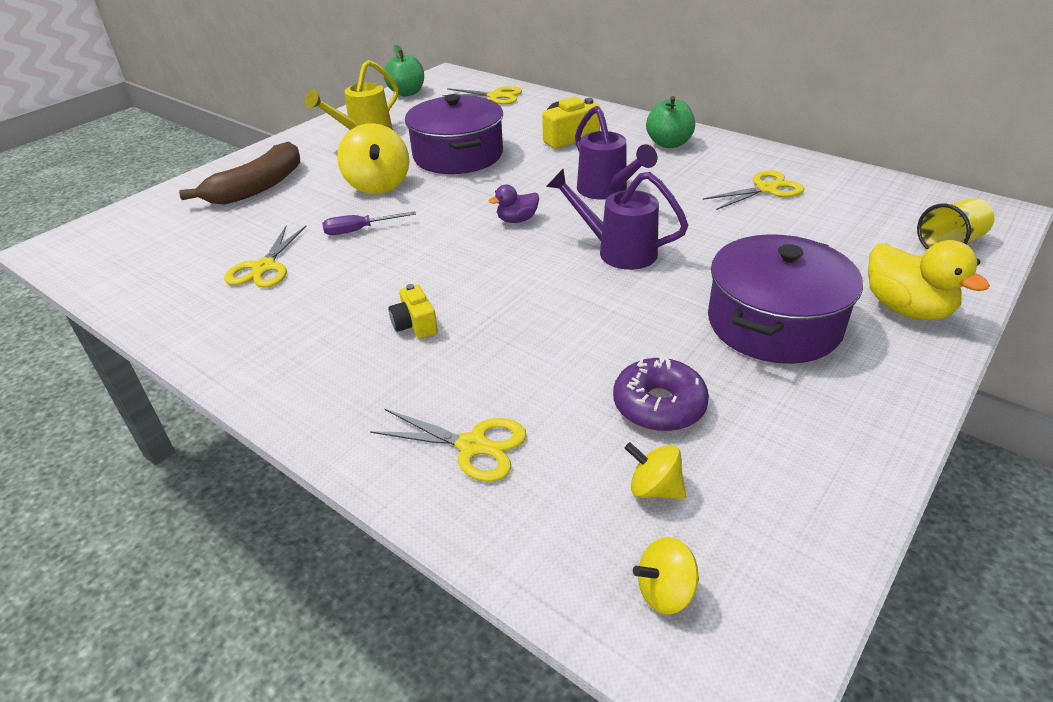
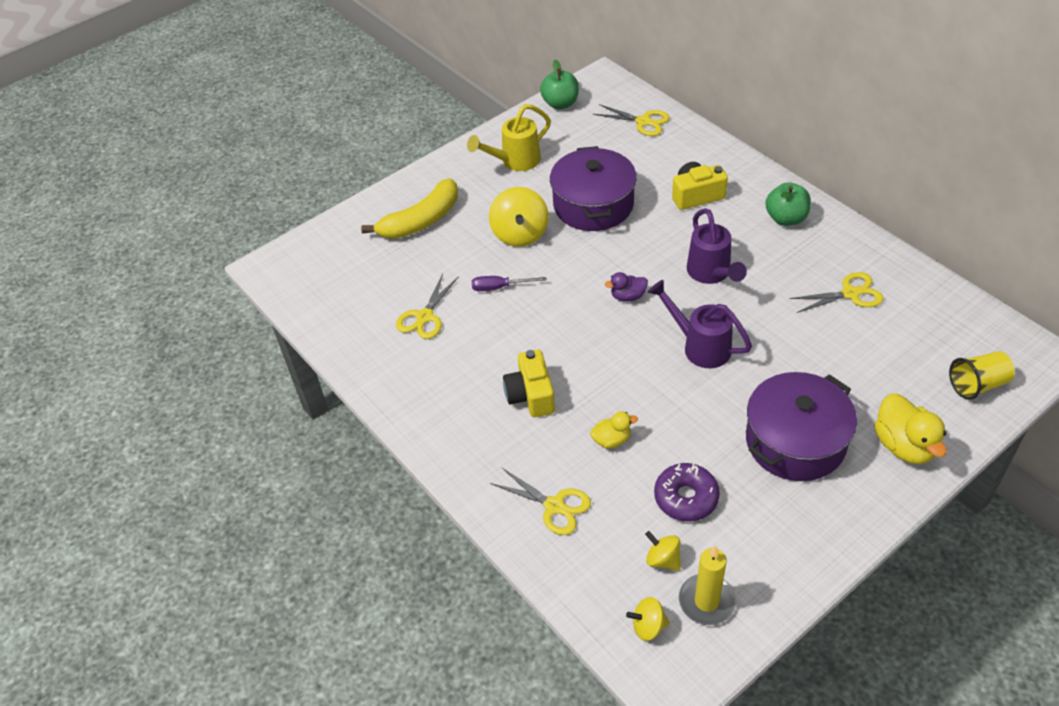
camera: 15 degrees right, 10 degrees up
(257, 187) = (421, 221): brown banana -> yellow banana
(415, 325) = (531, 395): yellow camera -> yellow camera, size x1.56
(536, 356) = (612, 440): none -> yellow duck
(742, 535) = (706, 601): none -> yellow candle

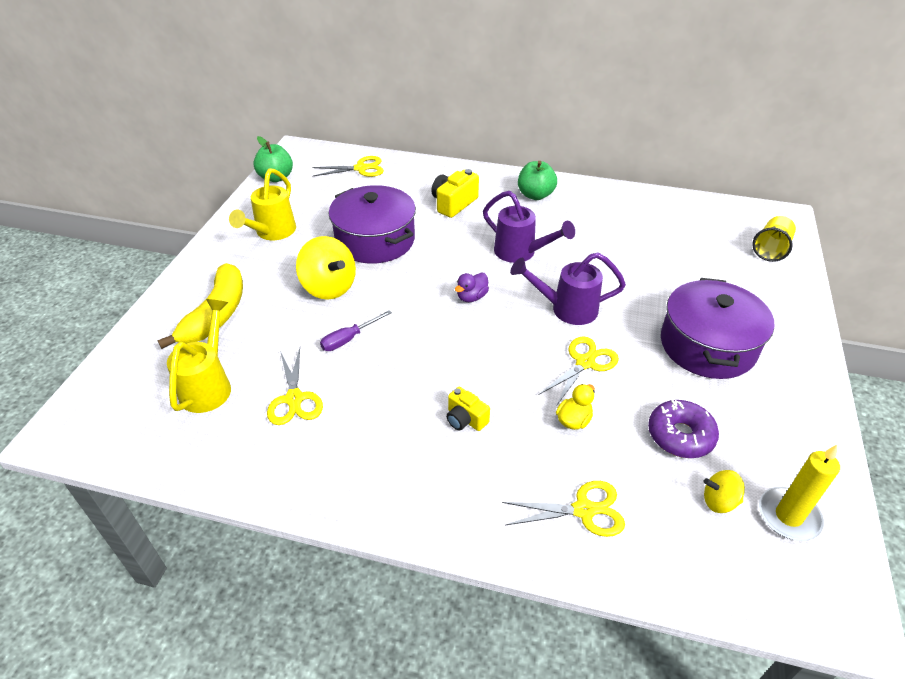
camera: 40 degrees left, 5 degrees down
(377, 277) = (209, 385): none -> yellow watering can
(531, 395) = (465, 419): yellow camera -> yellow camera, size x0.64
(648, 626) = (772, 573): yellow spinning top -> none
(850, 294) = (631, 226): yellow scissors -> yellow scissors (585, 362)
(904, 446) = (776, 311): yellow duck -> none

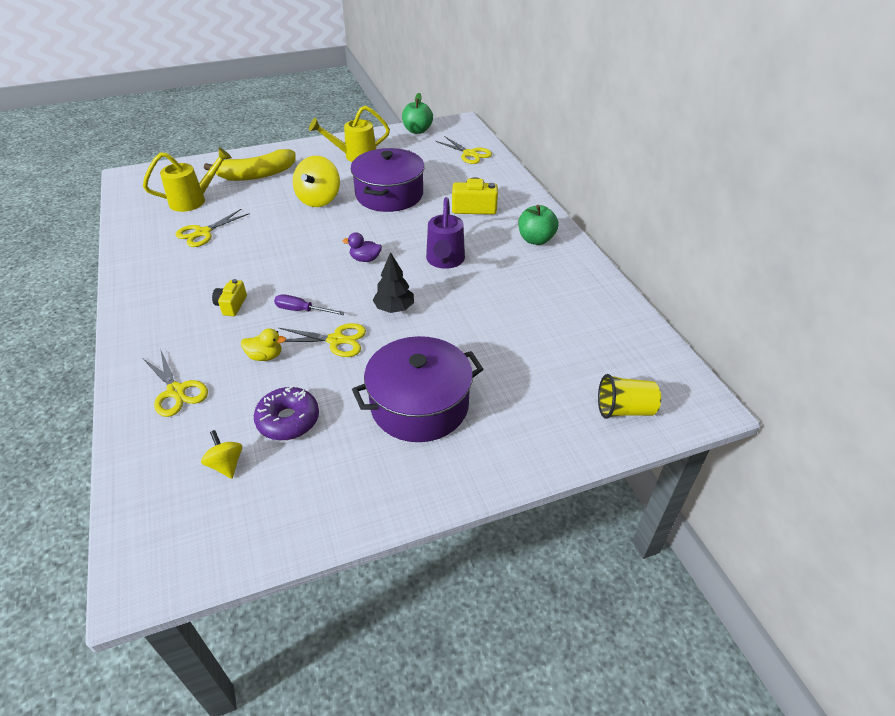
camera: 55 degrees right, 0 degrees up
(349, 339) = (274, 228): purple screwdriver -> purple screwdriver (302, 310)
(566, 309) = (394, 308): purple watering can -> black tree
(788, 516) = (233, 514): yellow candle -> none

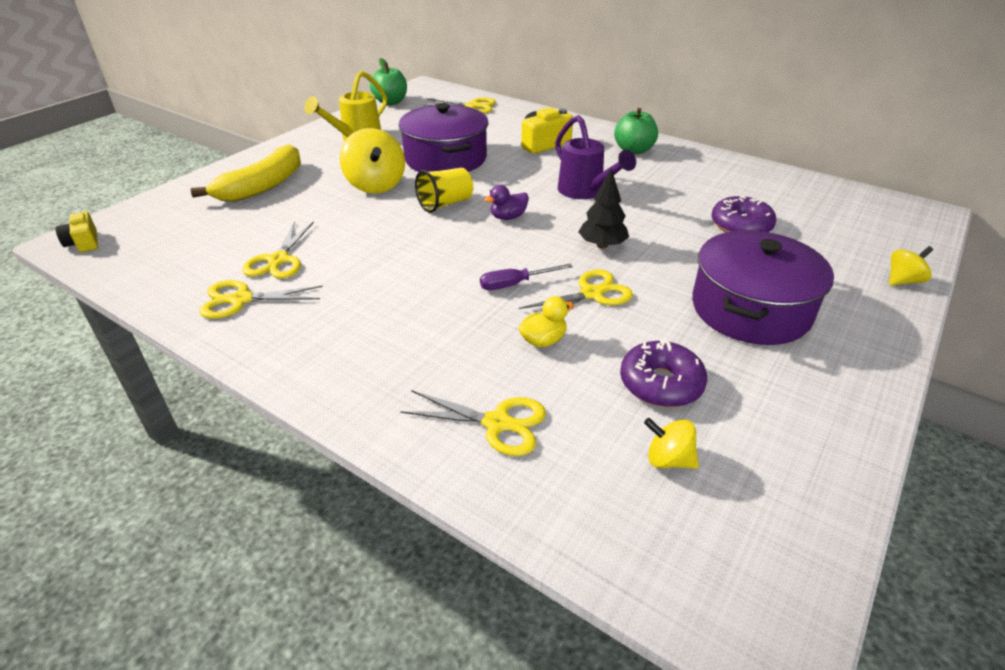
camera: 35 degrees left, 5 degrees down
(157, 251) = (241, 300): none -> yellow scissors
(194, 200) = (215, 234): yellow watering can -> none
(231, 305) = (428, 312): yellow camera -> yellow camera (83, 243)
(517, 340) = (741, 226): none -> purple donut
(572, 447) = (903, 281): none -> yellow spinning top
(624, 410) = (890, 239): yellow cup -> yellow cup (445, 204)

